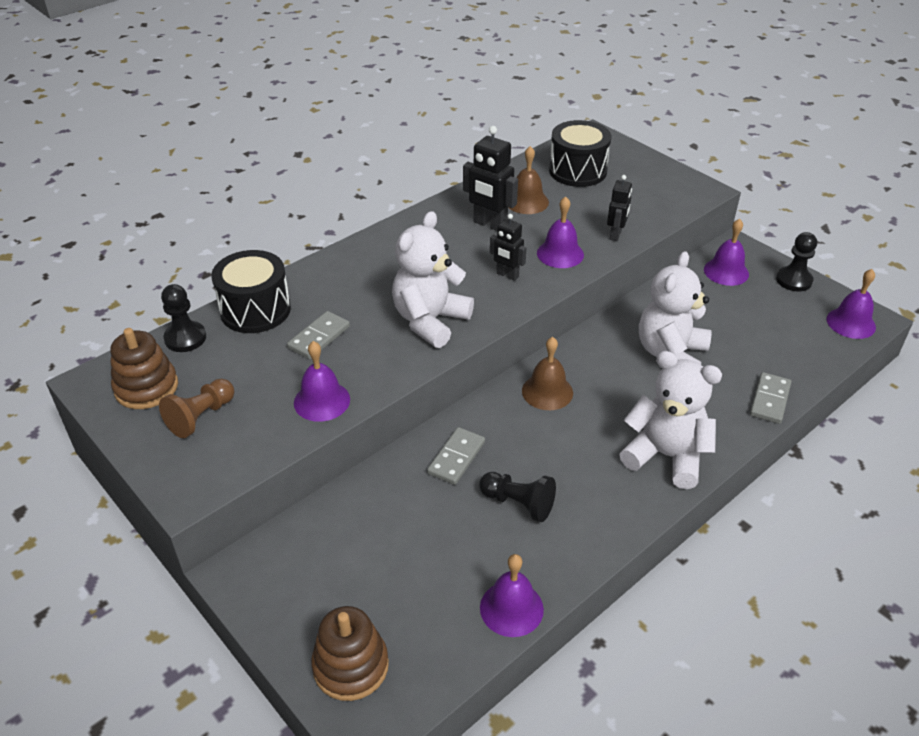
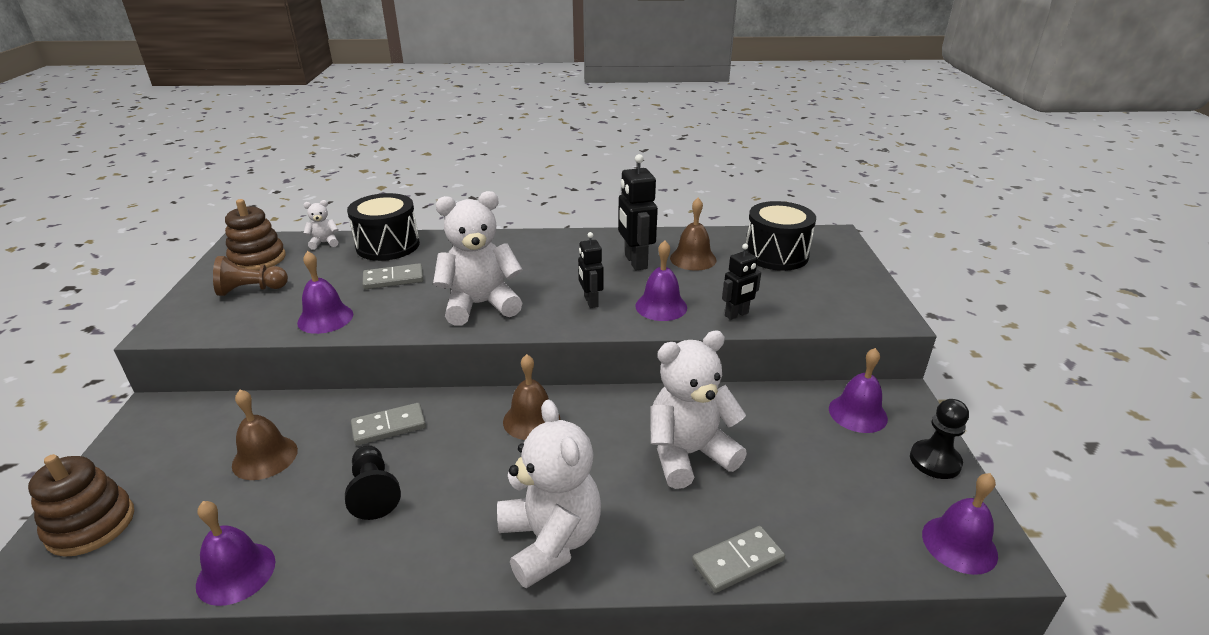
camera: 40 degrees right, 10 degrees down
(185, 338) = (324, 243): black pawn -> white teddy bear
(400, 537) = (265, 457): none -> brown bell

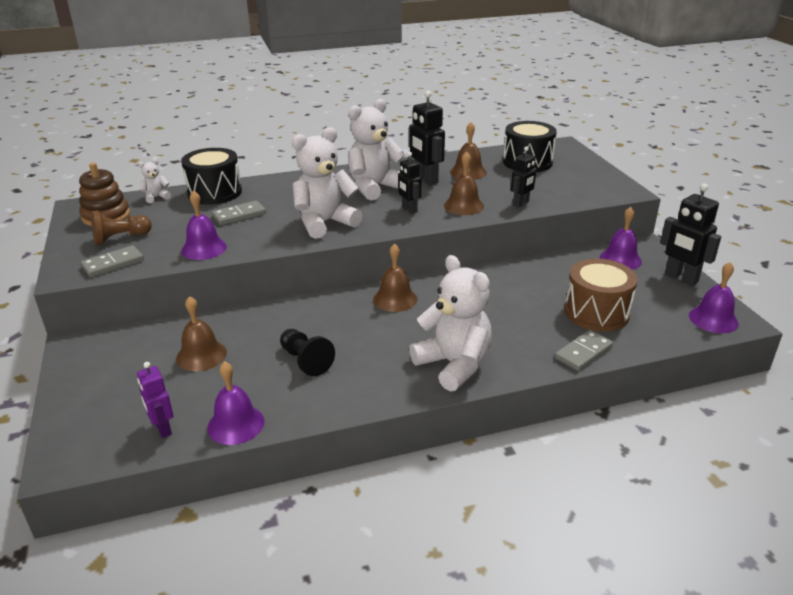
camera: 15 degrees left, 0 degrees up
(91, 525) = (91, 420): brown stacking toy -> none
(153, 558) = (163, 429): none -> purple robot
(389, 426) = (287, 320): grey domino -> grey domino (113, 264)
(661, 306) = (463, 206): purple bell -> brown bell
(689, 454) = (520, 301): white teddy bear -> white teddy bear (374, 187)
(786, 495) = (596, 312): none -> brown drum
(935, 461) = (681, 278): black pawn -> black robot

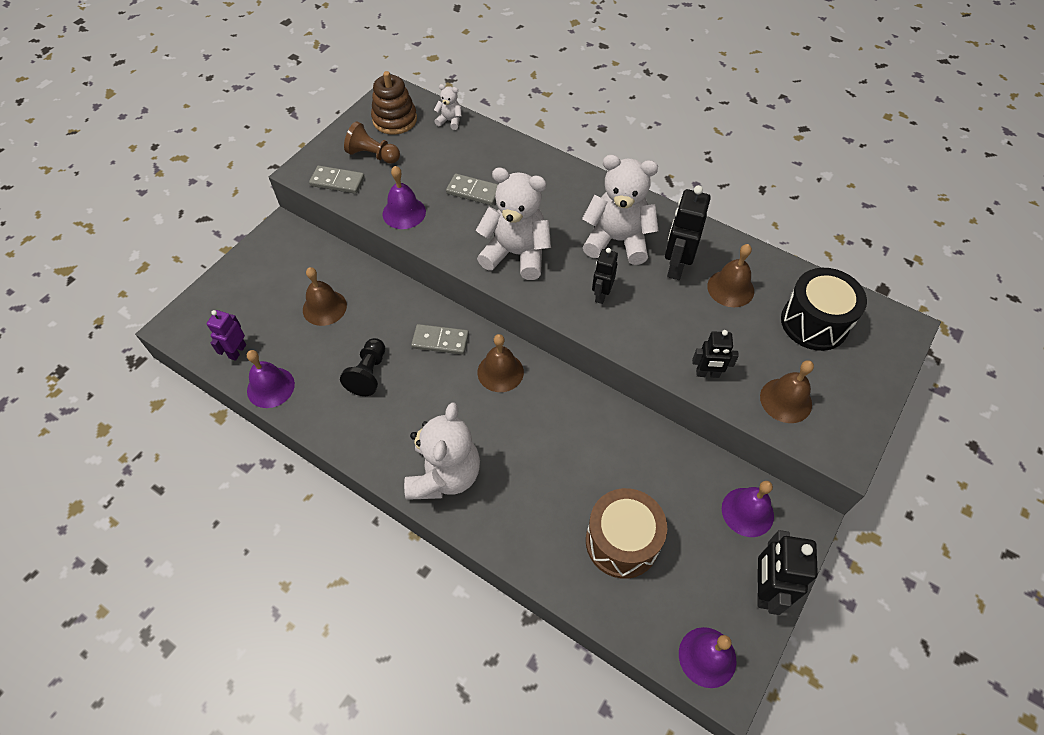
camera: 50 degrees right, 25 degrees up
(214, 192) = (493, 147): black drum -> none
(463, 206) = (653, 330): brown bell -> brown bell (786, 400)
(583, 352) = (545, 565): grey domino -> grey domino (440, 341)

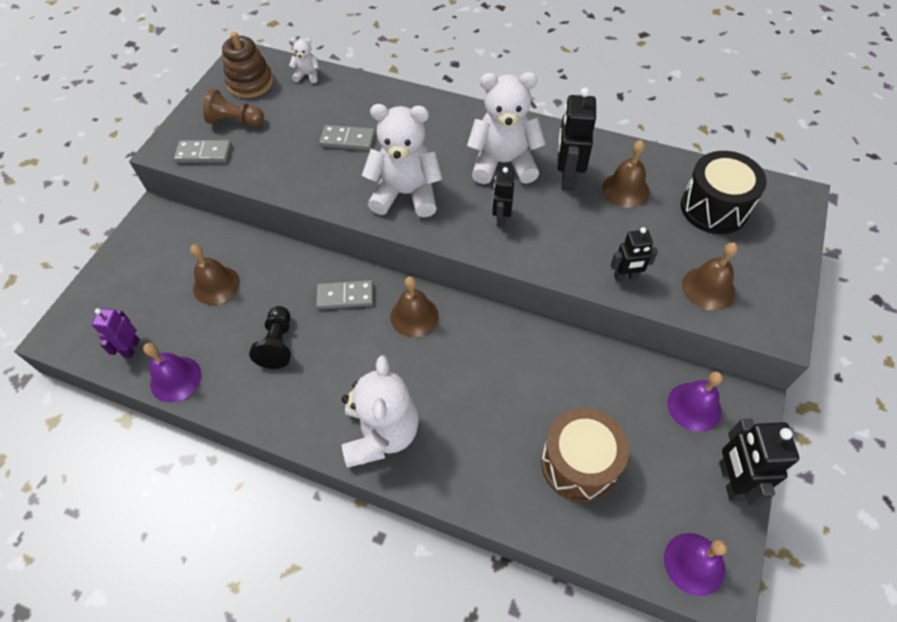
camera: 10 degrees left, 0 degrees up
(404, 212) = (281, 173): purple bell -> none

